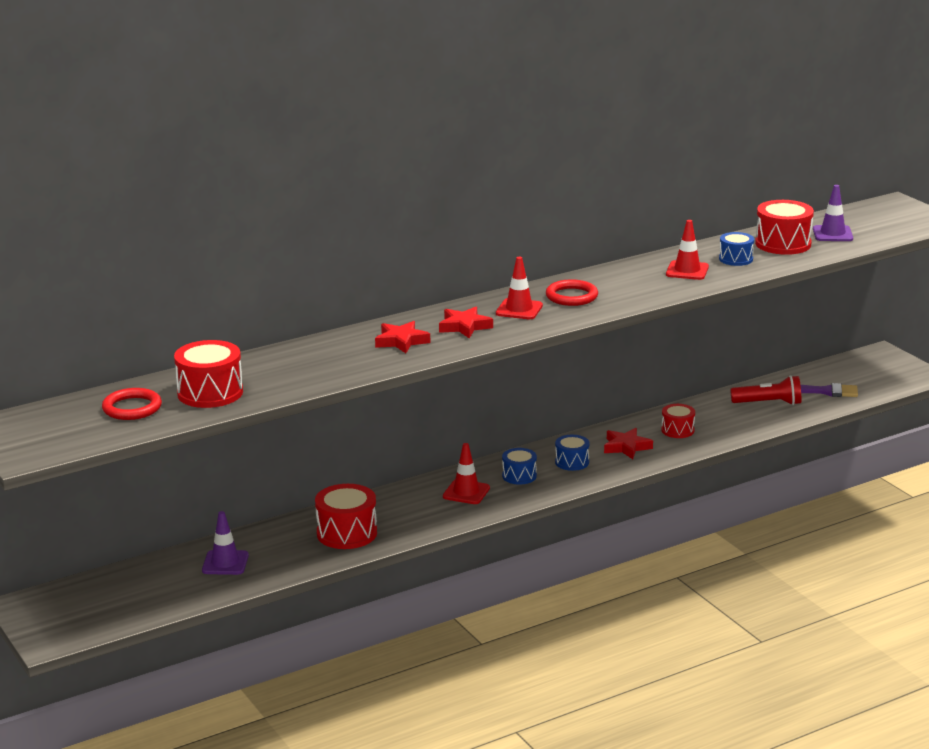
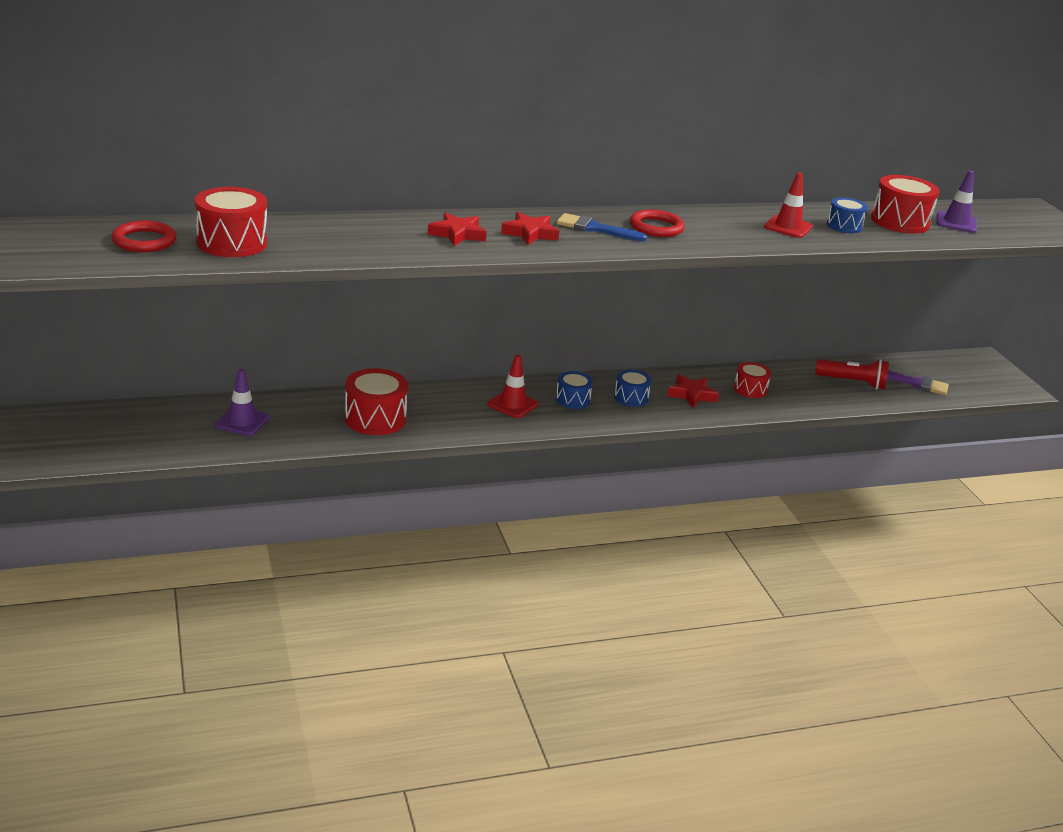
camera: 10 degrees right, 5 degrees up
(519, 309) = (595, 229): red traffic cone -> blue brush

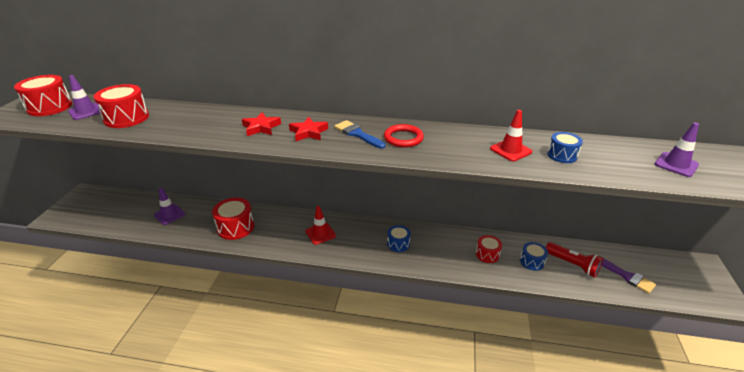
camera: 30 degrees right, 5 degrees up
(144, 241) = (86, 111): red ring -> purple traffic cone
(572, 400) = (359, 238): blue drum -> blue drum (532, 261)
(692, 395) = (441, 250): red star -> none
(900, 222) = (619, 157): red drum -> red drum (49, 107)

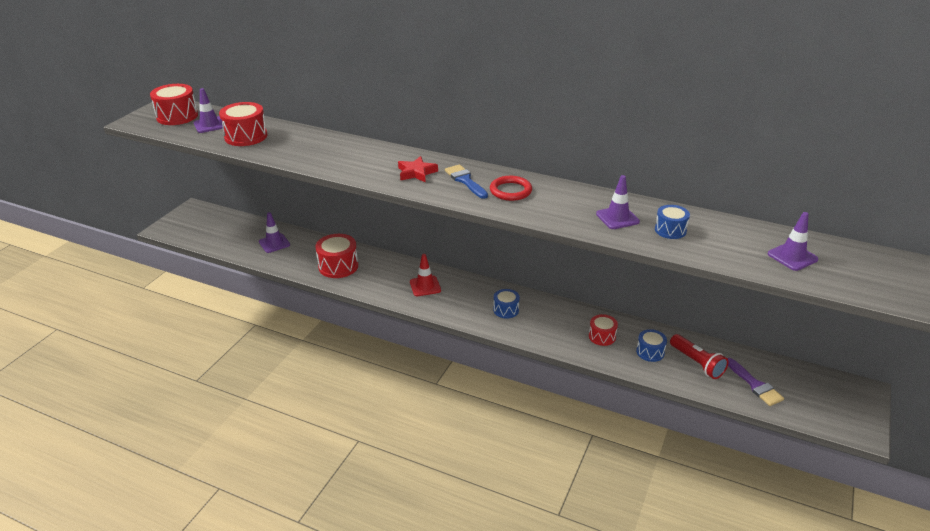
camera: 15 degrees right, 0 degrees up
(261, 127) = (371, 162): red star -> none
(510, 150) = (617, 218): red traffic cone -> purple traffic cone

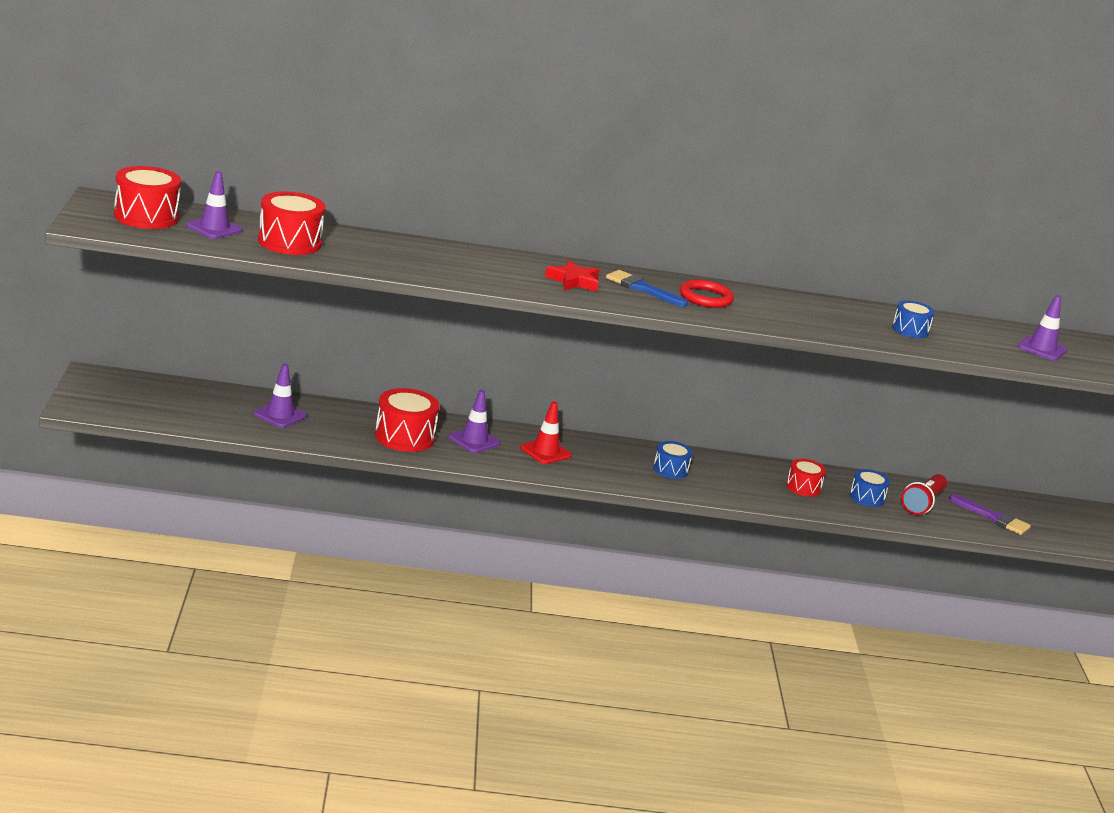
camera: 30 degrees left, 10 degrees down
(617, 218) = (847, 321): purple traffic cone -> purple traffic cone (474, 440)
(697, 363) = (923, 504): red flashlight -> red flashlight turned 90 degrees clockwise

